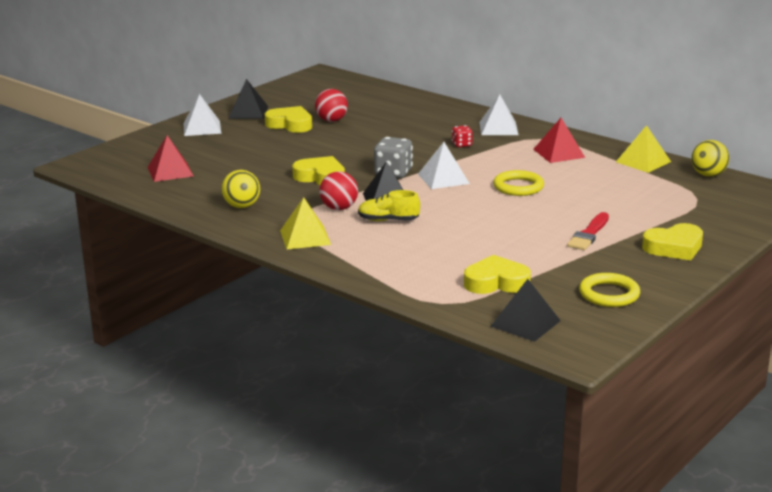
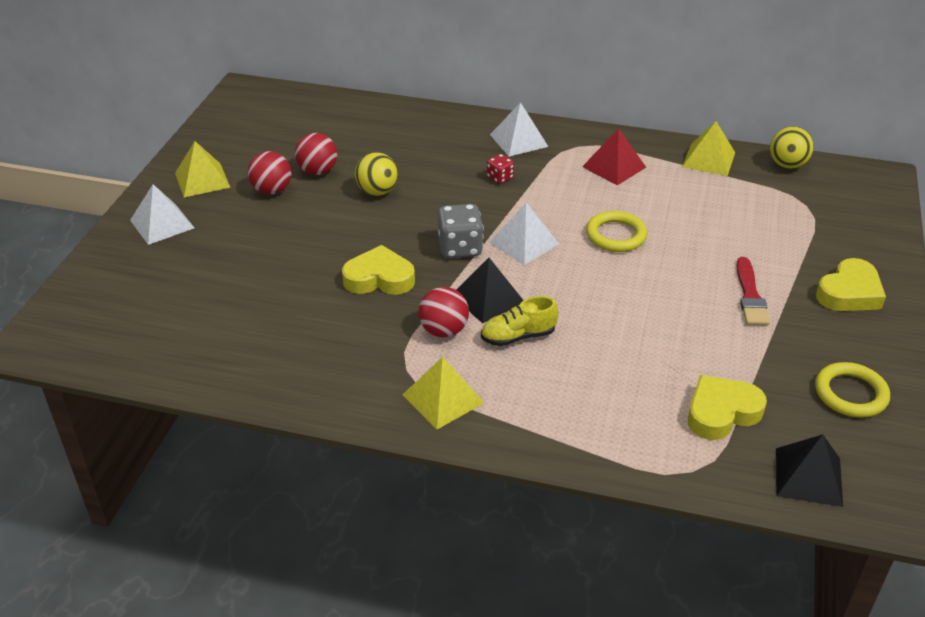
camera: 25 degrees left, 15 degrees up
(170, 171) = (177, 319): red pyramid -> none
(242, 206) = (320, 362): yellow ball -> yellow ball (377, 191)
(248, 112) = (202, 180): black pyramid -> yellow pyramid
(290, 124) = (272, 190): yellow heart -> red ball

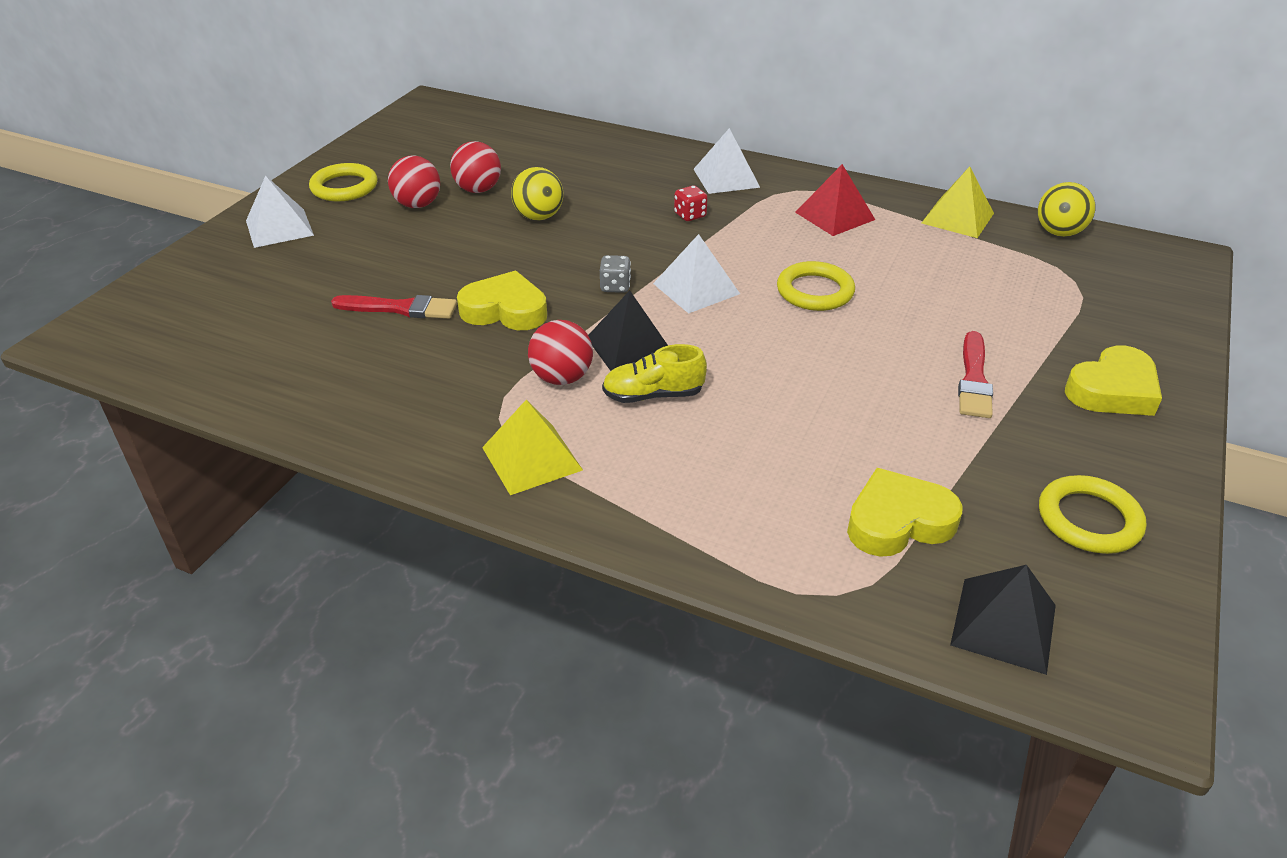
camera: 10 degrees right, 0 degrees up
(202, 180) = (344, 187): yellow pyramid -> yellow ring
(293, 286) = (400, 308): none -> red brush
(460, 248) = (615, 286): grey dice -> grey dice, size x0.56

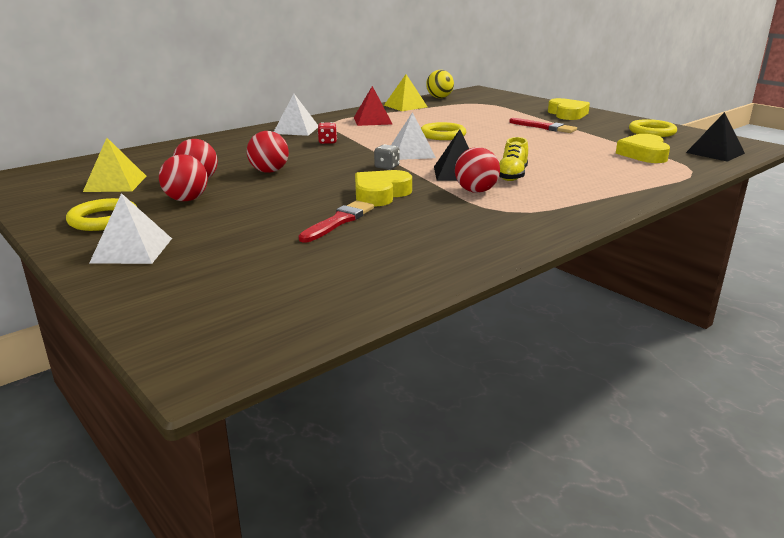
camera: 65 degrees left, 15 degrees down
(531, 458) = (555, 208): yellow pyramid -> yellow pyramid (115, 183)
(539, 217) = (269, 171): yellow ball -> red ball

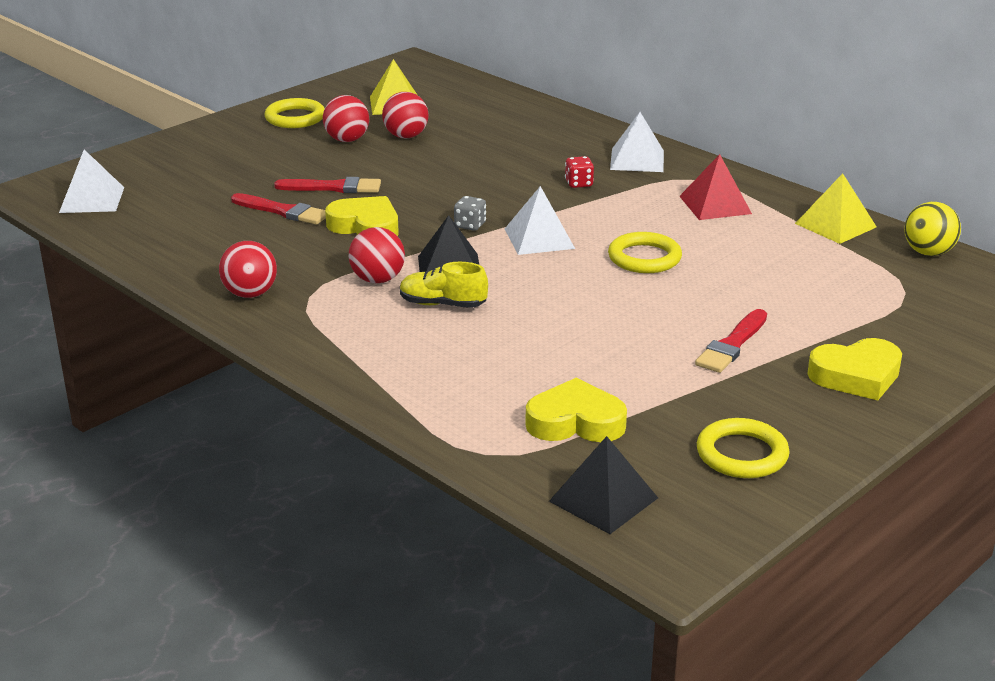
camera: 85 degrees right, 5 degrees up
(132, 250) = (224, 140): white pyramid -> white pyramid (92, 200)
(269, 171) = (443, 164): red ball -> red ball (250, 294)
(295, 204) = (333, 187): none -> red brush

